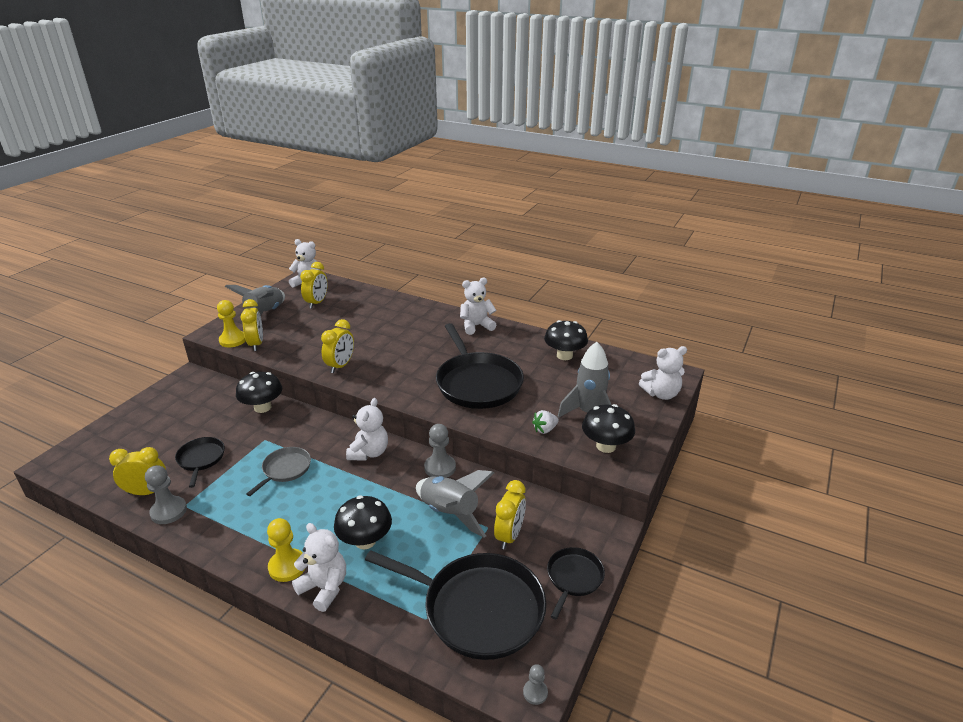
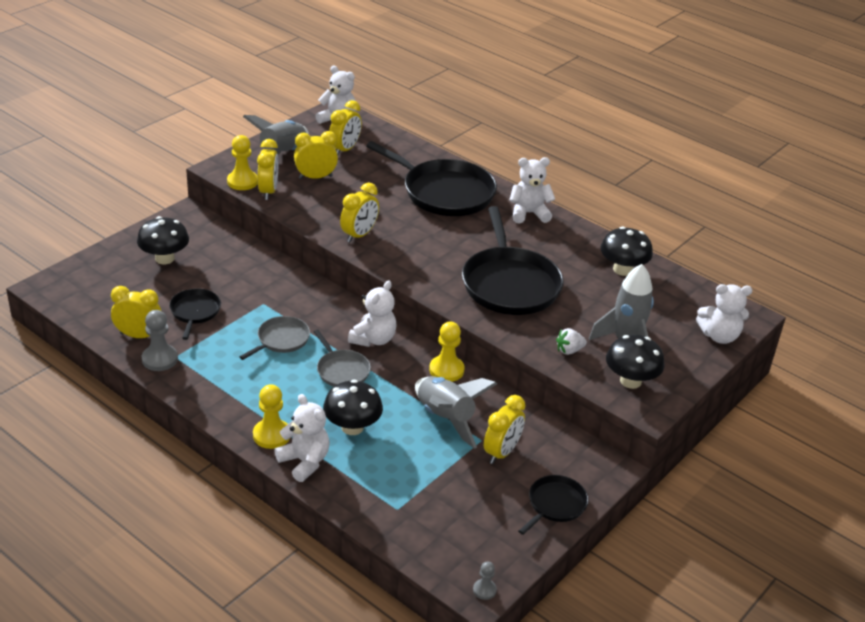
camera: 10 degrees right, 5 degrees up
(262, 407) = (265, 267): black mushroom -> black mushroom (164, 258)
(295, 327) = (315, 177): none -> yellow clock
(345, 487) = (342, 370): none -> grey pan
(440, 468) = (446, 370): grey pawn -> yellow pawn
(478, 609) = (450, 511): black pan -> black pan (444, 192)

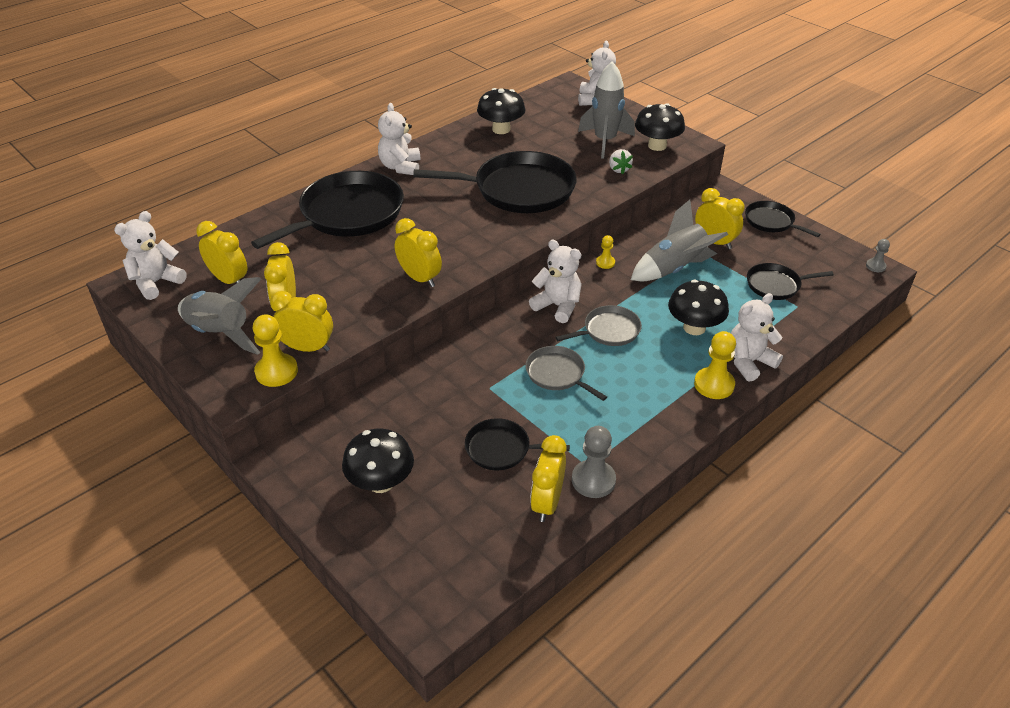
camera: 80 degrees left, 5 degrees up
(431, 495) = (776, 285): none -> black pan
(446, 370) = (605, 263): yellow pawn -> yellow pawn, size x0.56

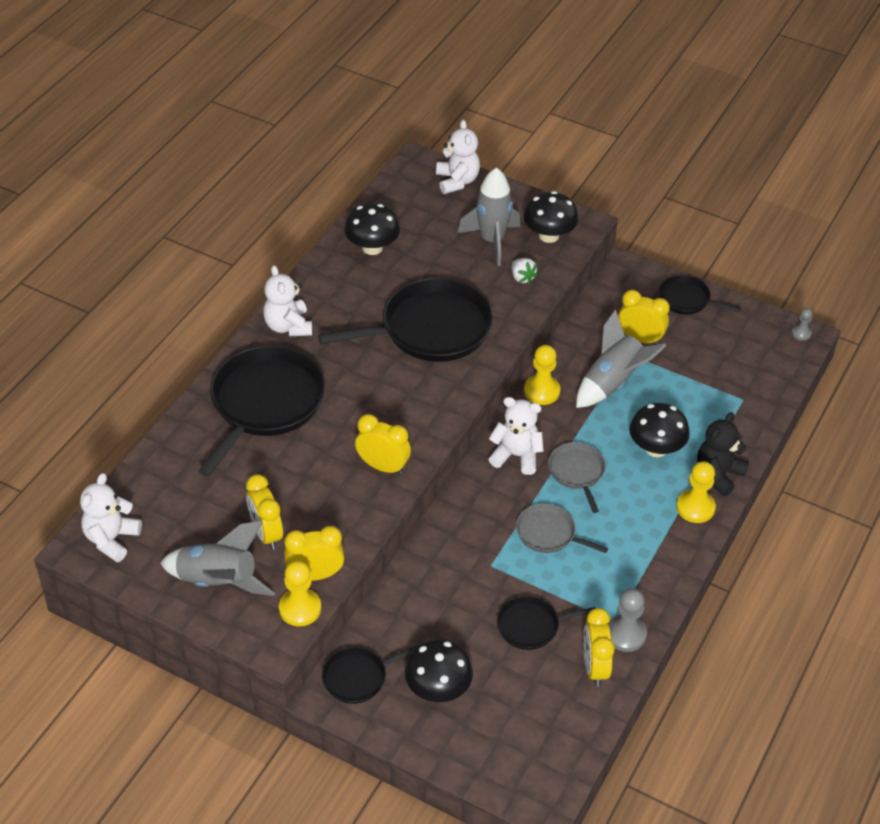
camera: 20 degrees left, 5 degrees up
(229, 280) = (188, 517): yellow clock -> none
(605, 263) = (541, 391): yellow pawn -> yellow pawn, size x1.80
(608, 330) = (577, 472): grey pan -> grey pan turned 60 degrees counterclockwise
(749, 362) = (718, 474): white teddy bear -> black teddy bear
(776, 285) = (715, 379): black pan -> black pan (358, 677)

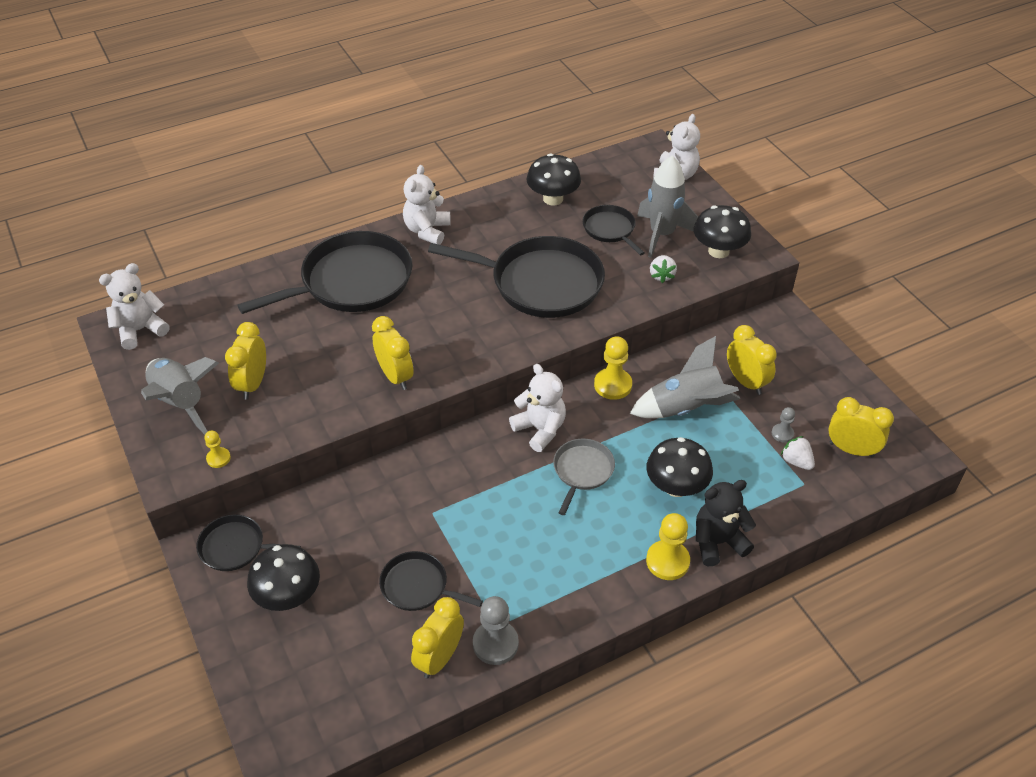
camera: 35 degrees right, 0 degrees up
(300, 608) = (218, 458): yellow pawn -> yellow pawn, size x0.56
(315, 575) = (256, 437): yellow clock -> yellow clock (851, 449)
(548, 533) = (507, 512): grey pan -> none
(687, 299) = (823, 367): black pan -> black pan (610, 229)
(724, 385) = (796, 461): none -> white strawberry
(801, 333) = (920, 450): grey pawn -> grey pawn (782, 434)

